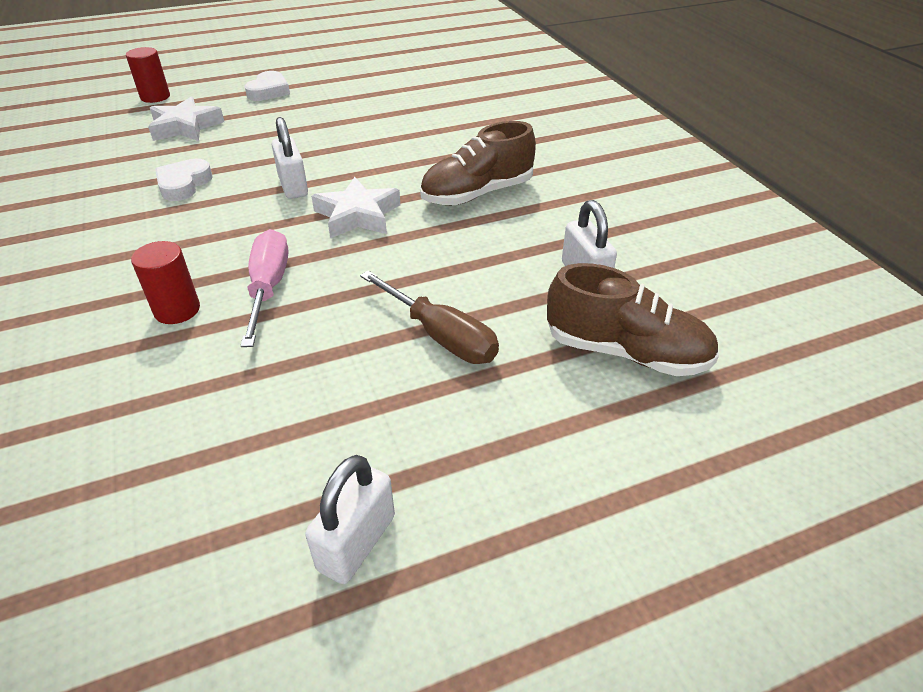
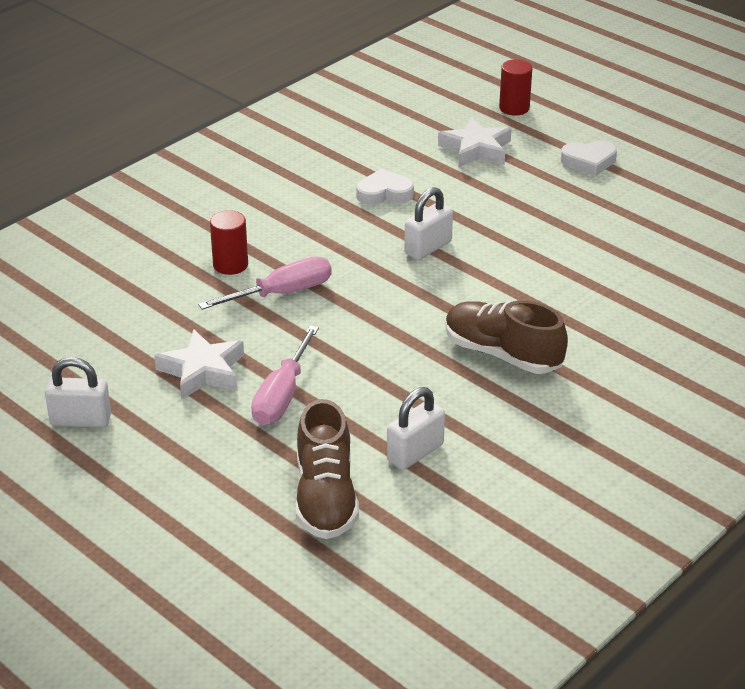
camera: 65 degrees right, 5 degrees down
(357, 215) = (411, 298): white star -> white star (202, 371)
(440, 336) = (282, 395): brown screwdriver -> pink screwdriver

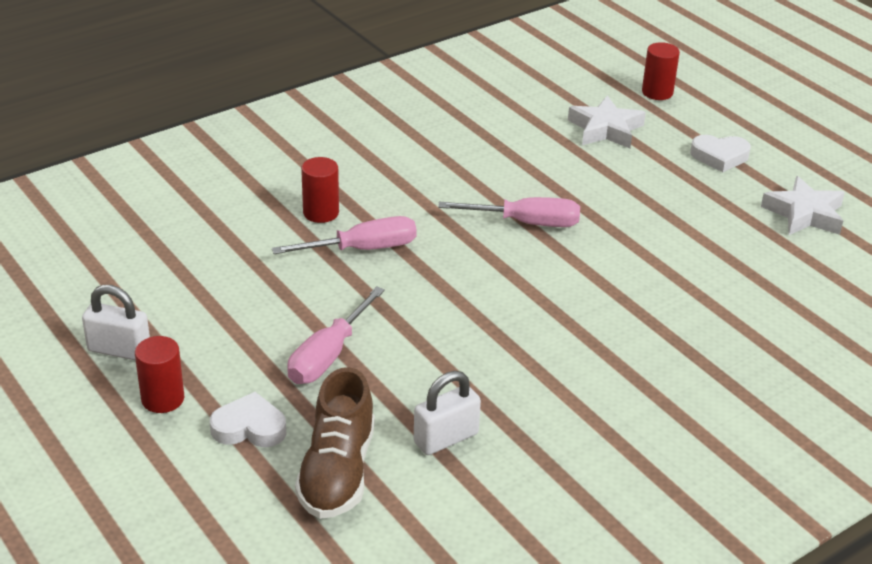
camera: 10 degrees right, 0 degrees up
(139, 458) = (163, 399): none -> red cylinder
(202, 371) = (256, 317): white star -> white star (804, 214)
(384, 193) = (498, 161): white heart -> white heart (249, 427)
(428, 248) = (526, 223): white padlock -> pink screwdriver
(502, 354) = (569, 346): brown shoe -> none

